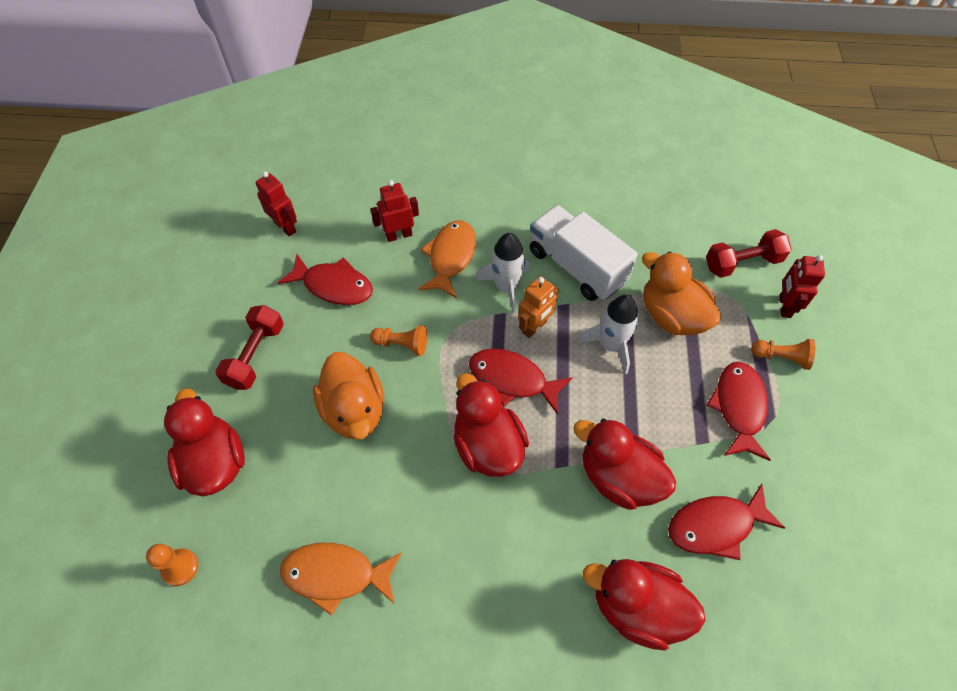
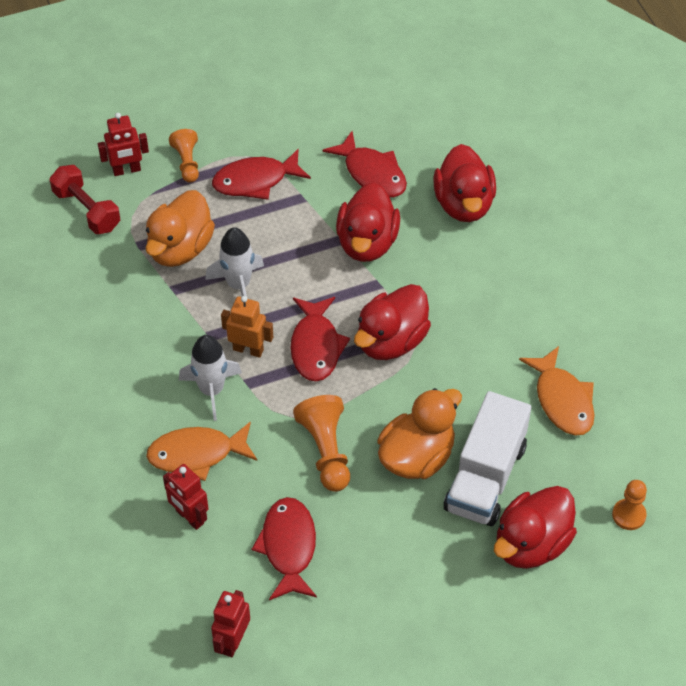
camera: 115 degrees left, 5 degrees down
(256, 355) = (408, 574): red dumbbell -> none
(402, 344) = (326, 451): orange pawn -> orange pawn, size x1.54
(576, 267) = (155, 340): white truck -> white truck (485, 477)

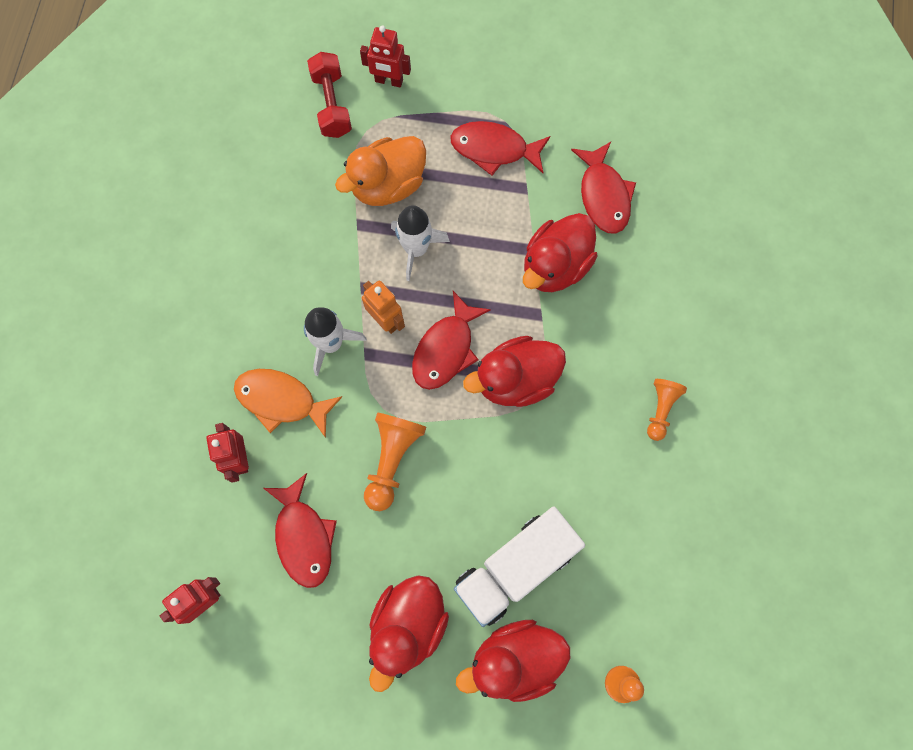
camera: 30 degrees right, 20 degrees up
(187, 162) = (445, 99): orange pawn -> orange pawn (660, 409)
(288, 547) = (303, 537): red fish -> red fish turned 135 degrees clockwise
(417, 457) = (467, 511): orange duck -> none
(464, 204) = (669, 272): red duck -> red duck (408, 626)
(562, 400) = (634, 529): orange fish -> none

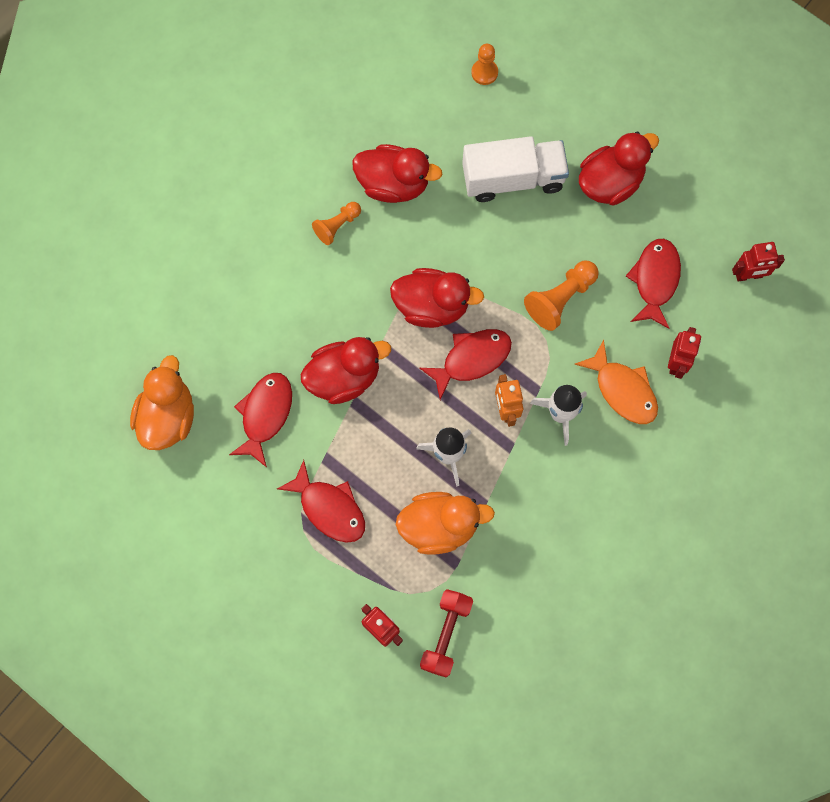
camera: 150 degrees left, 0 degrees up
(515, 660) = (548, 123): red duck -> red duck (393, 184)
(686, 148) = (168, 417): none -> orange duck

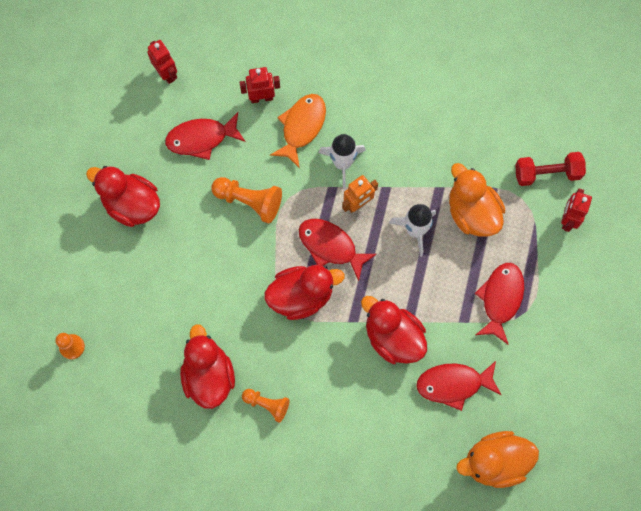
camera: 115 degrees left, 0 degrees up
(432, 306) = (301, 296): red duck -> red duck turned 90 degrees clockwise
(513, 178) = (161, 281): white truck -> none

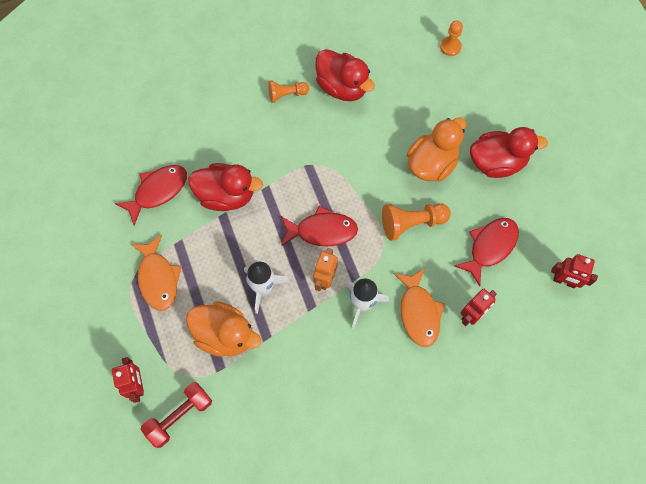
camera: 145 degrees right, 5 degrees down
(301, 296) = (317, 180): red duck -> none
(495, 462) = (94, 158): orange duck -> orange duck (431, 164)
(500, 299) = (158, 278): red fish -> orange fish

